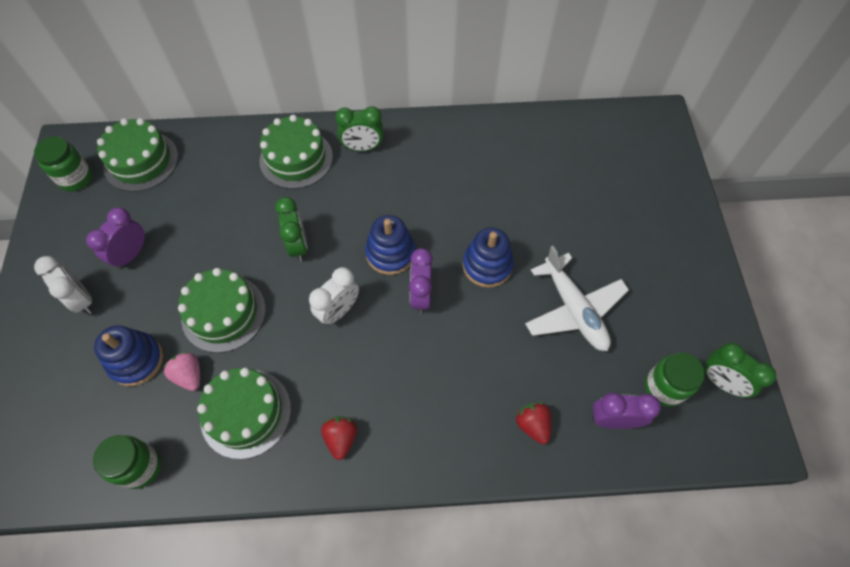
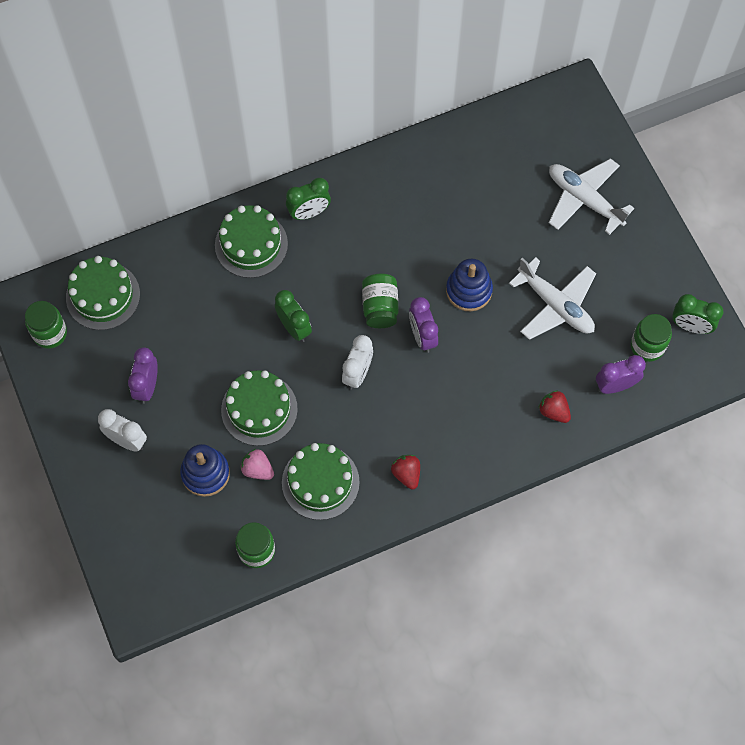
camera: 20 degrees left, 5 degrees up
(390, 253) = (380, 307): blue stacking toy -> green jar
(638, 215) = (584, 200): none -> white plane

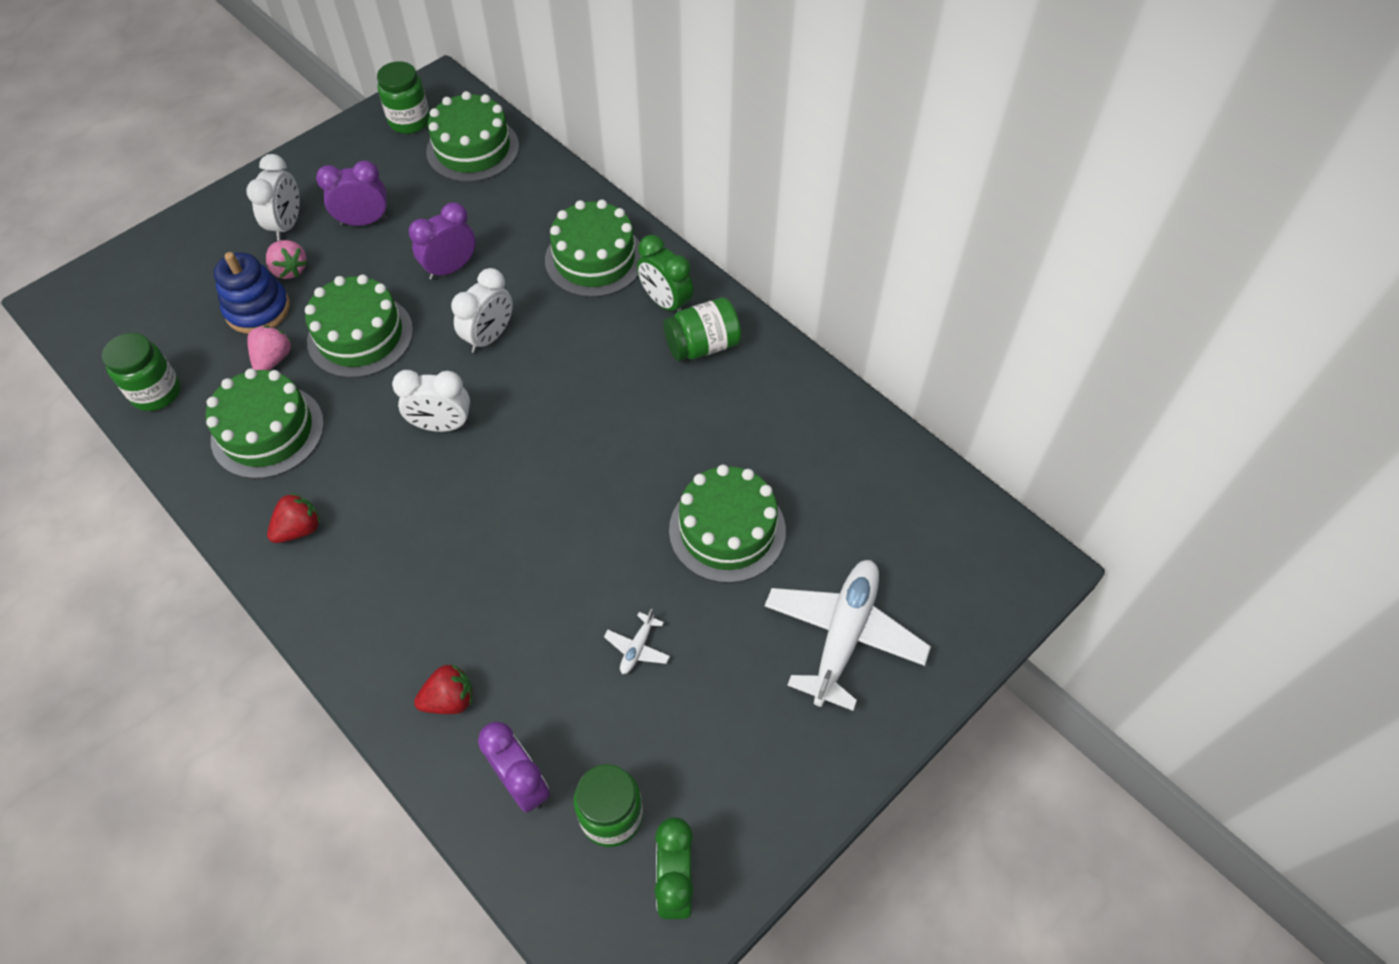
camera: 70 degrees right, 10 degrees down
(175, 446) = (290, 269): none -> pink strawberry
(294, 328) = (489, 337): green clock -> white clock
(380, 307) = (552, 421): green jar -> green jar (702, 345)
(422, 337) = (523, 485): purple clock -> purple clock (451, 268)
(469, 290) = (619, 521): blue stacking toy -> none
(496, 234) = (727, 530): none -> green cake
(554, 411) = (449, 700): red strawberry -> red strawberry turned 45 degrees clockwise
(555, 305) = (637, 648): white plane -> white plane, size x0.41

